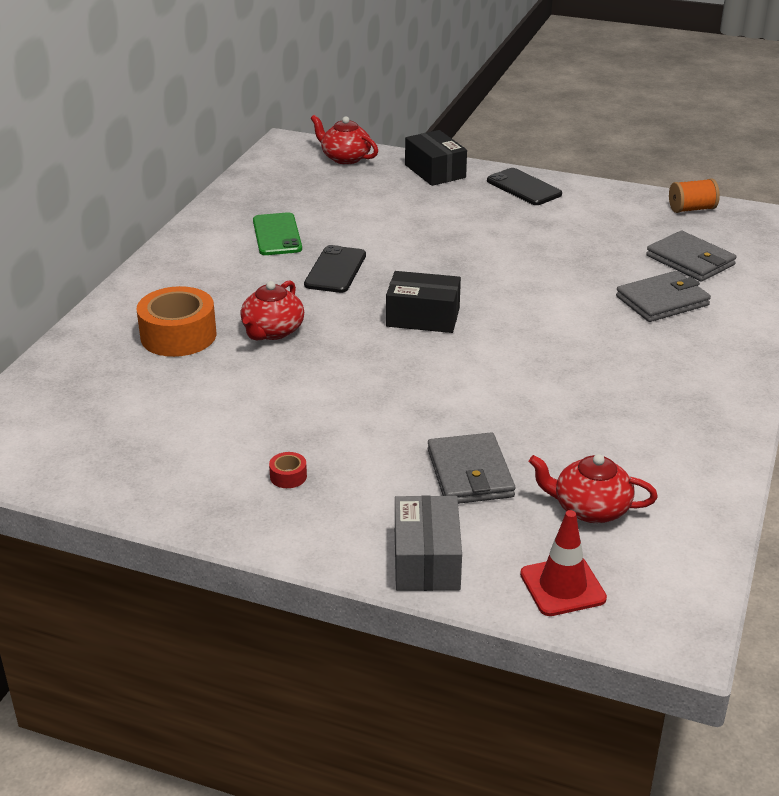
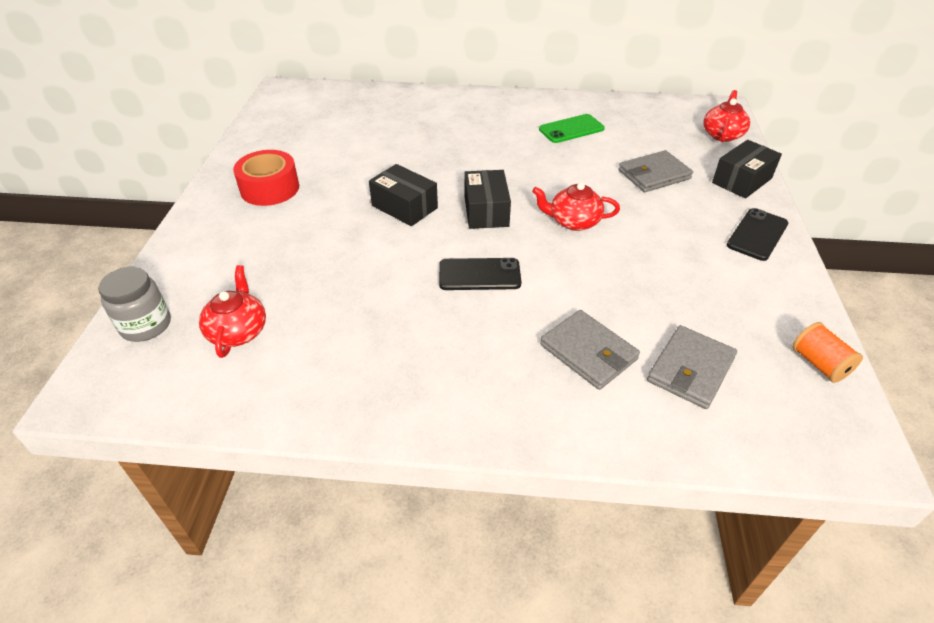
camera: 75 degrees right, 10 degrees up
(178, 335) = (418, 121): orange tape -> none
(272, 331) = (437, 152): red teapot -> red teapot (573, 221)
(288, 476) = (270, 188): red tape -> red tape, size x2.40
(335, 270) = (535, 161): black phone -> black phone (479, 275)
(388, 370) = (404, 207): none -> black box
(426, 560) = (181, 257): grey box -> none
(470, 473) = (279, 263): grey wallet -> grey wallet (654, 175)
(562, 586) = (146, 325): red traffic cone -> grey jar

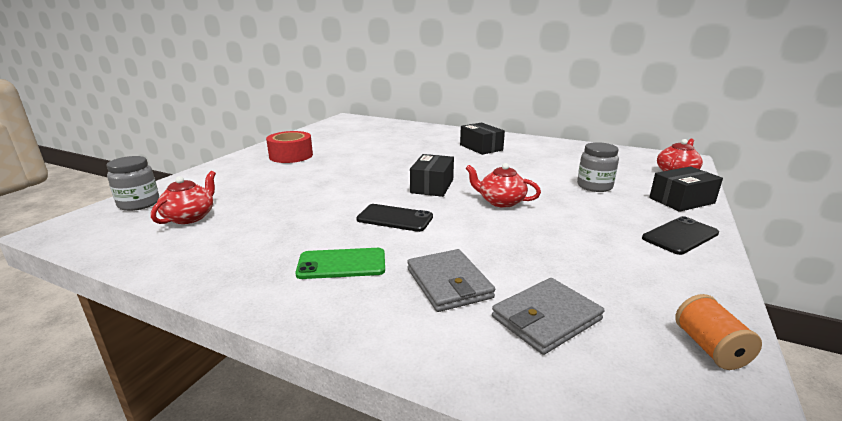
camera: 20 degrees right, 20 degrees down
(404, 207) = (372, 175): black box -> black box (481, 147)
(571, 129) = (538, 155): green phone -> green phone (342, 264)
(654, 175) = (594, 186): grey wallet -> grey jar

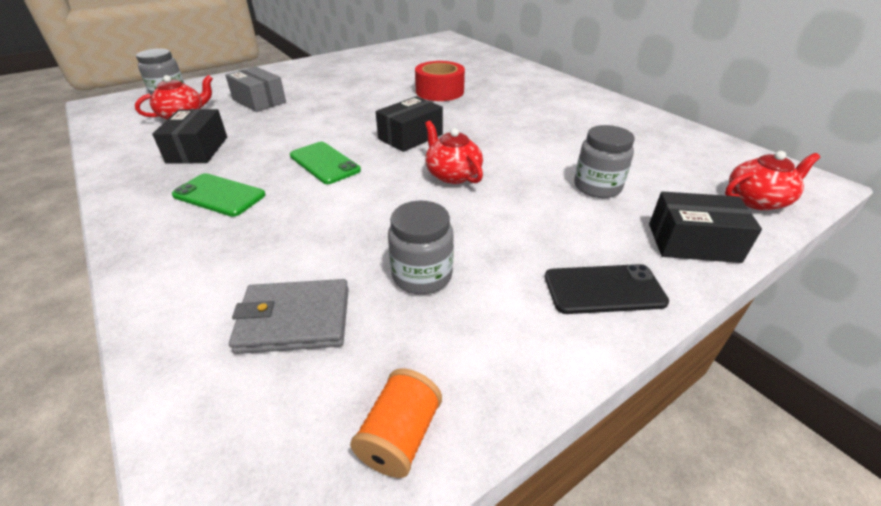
camera: 30 degrees right, 15 degrees up
(254, 189) = (259, 101): none -> grey box
(291, 156) = (334, 72): red tape -> red tape (439, 91)
(395, 218) = (324, 163): black phone -> green phone
(449, 283) = (269, 247): grey wallet -> none
(481, 147) = (534, 101): black box -> black box (198, 150)
(579, 263) = (422, 275): none -> grey jar

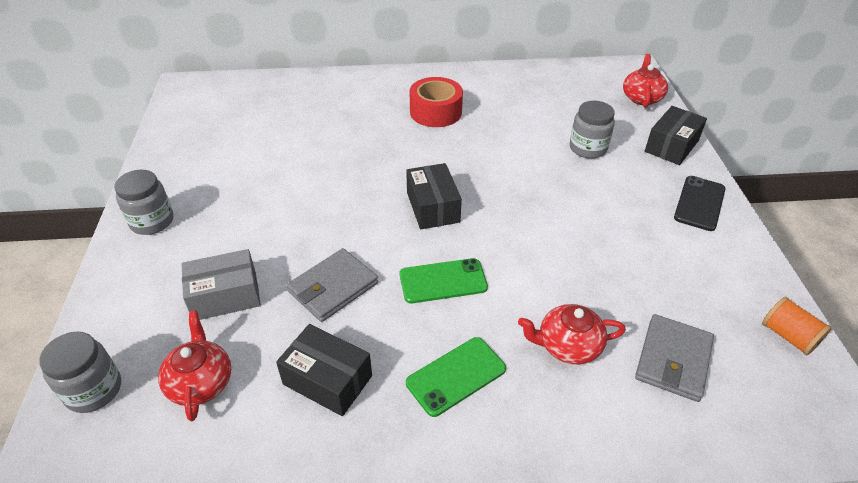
camera: 60 degrees left, 5 degrees up
(288, 127) = (333, 287): none -> grey wallet
(422, 275) = (651, 277): grey jar -> grey jar (152, 221)
(439, 91) = (345, 151): red tape -> red tape (435, 112)
(452, 174) = (522, 209): red teapot -> red teapot (567, 346)

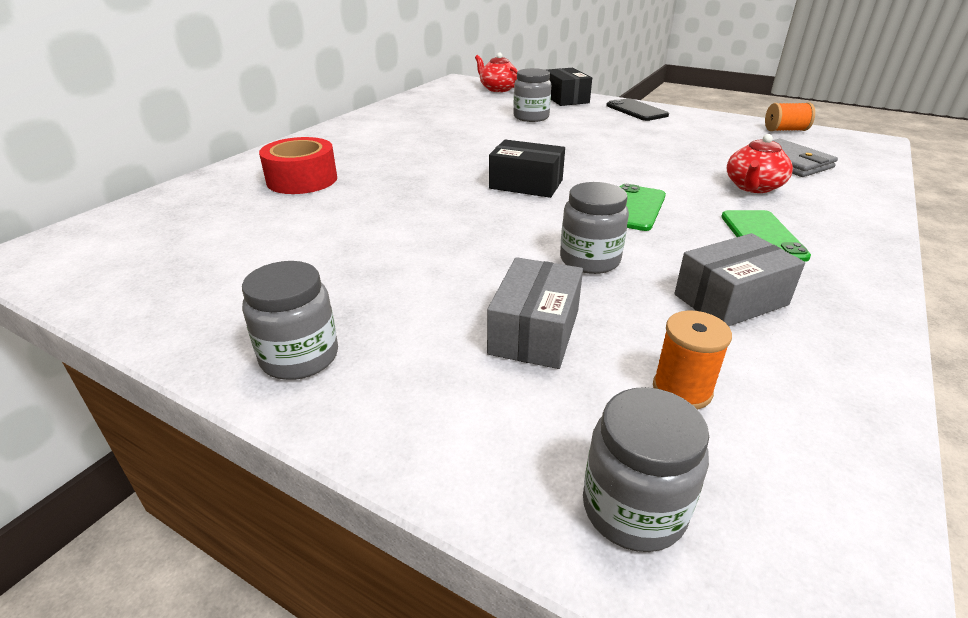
camera: 55 degrees left, 10 degrees down
(201, 382) = (682, 390): red teapot -> orange spool
(327, 380) = (730, 299): black box -> grey box
(333, 287) = (590, 260): grey wallet -> grey jar
(435, 112) = (388, 146): red tape -> red tape (302, 180)

